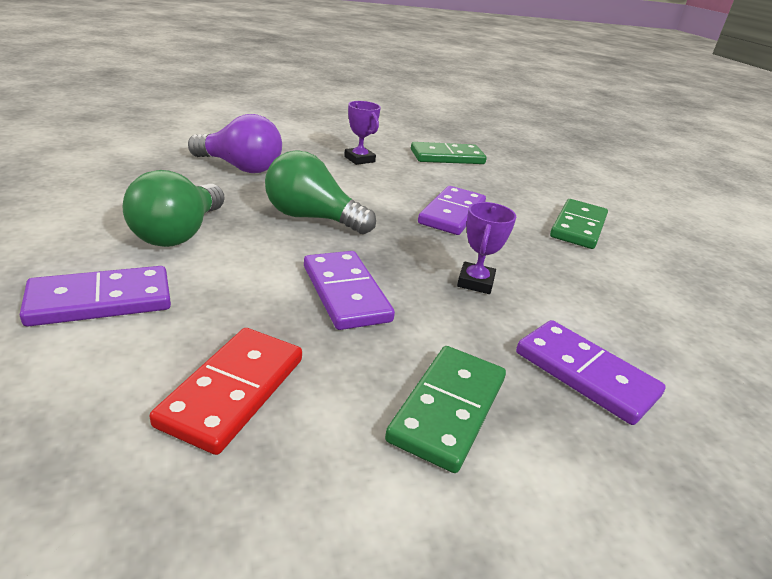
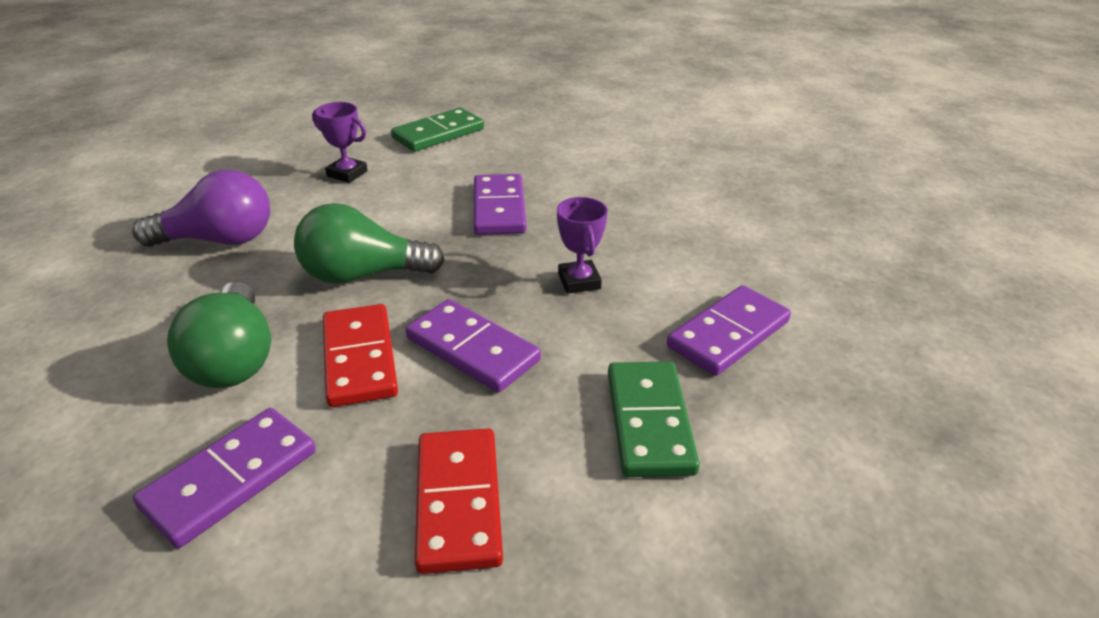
camera: 25 degrees left, 5 degrees up
(259, 266) = (360, 358): none -> red domino
(578, 227) = (624, 176): green domino -> none
(585, 374) = (728, 334): purple domino -> purple domino turned 60 degrees counterclockwise

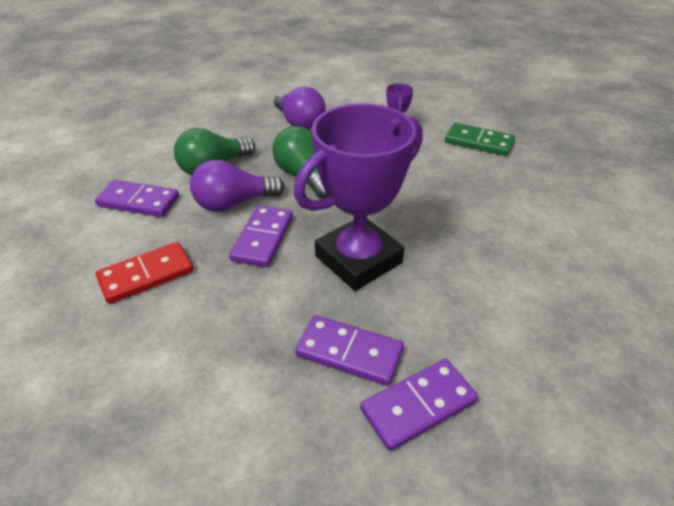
camera: 65 degrees right, 5 degrees up
(360, 358) = (234, 203): red domino -> purple light bulb
(499, 208) = (412, 198): purple domino -> purple domino (418, 405)
(579, 281) = (358, 259): purple trophy -> purple trophy, size x2.45
(649, 422) = (236, 333): green domino -> none

